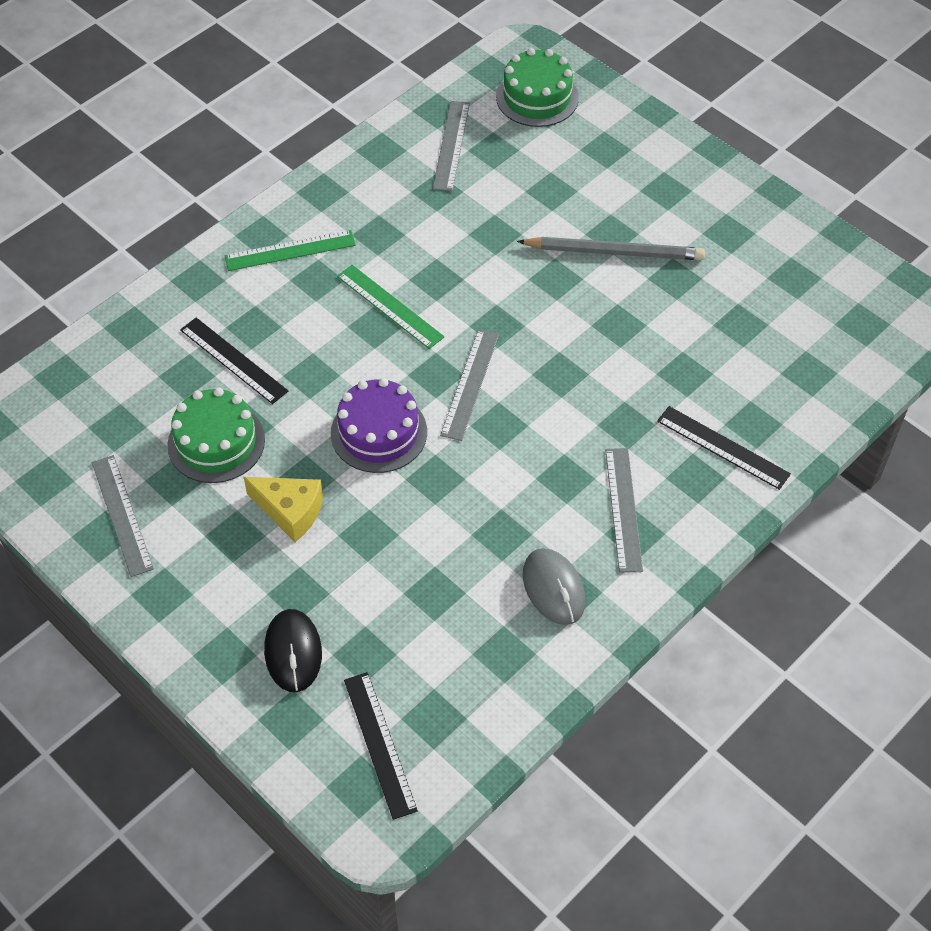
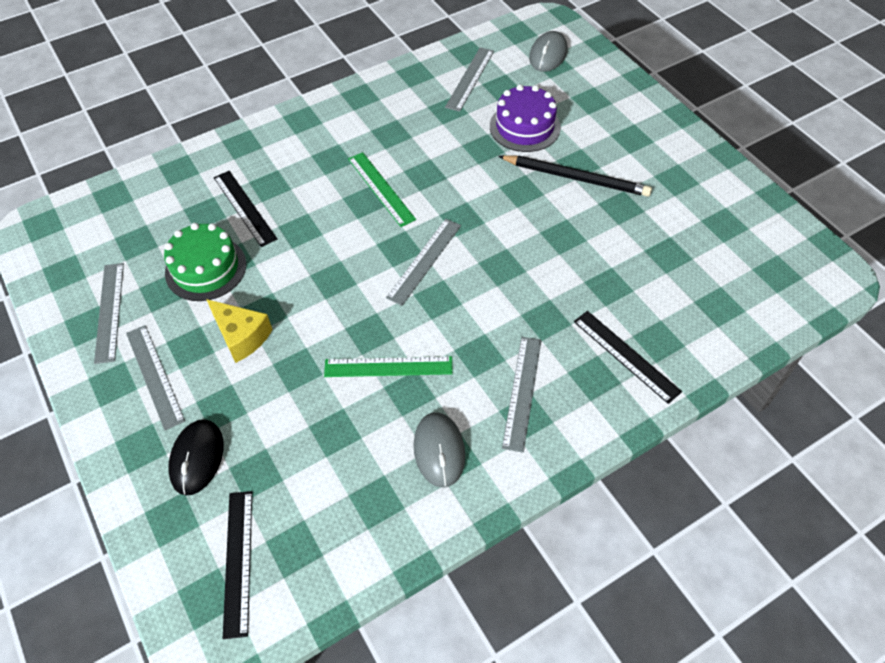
camera: 15 degrees right, 0 degrees up
(207, 576) = (154, 376): none -> grey ruler
(290, 251) = (319, 134): green ruler -> green ruler (388, 367)
(379, 432) = (337, 285): purple cake -> purple cake (525, 127)
(537, 97) = (548, 54): green cake -> grey mouse
(614, 252) = (576, 178): grey pencil -> black pencil

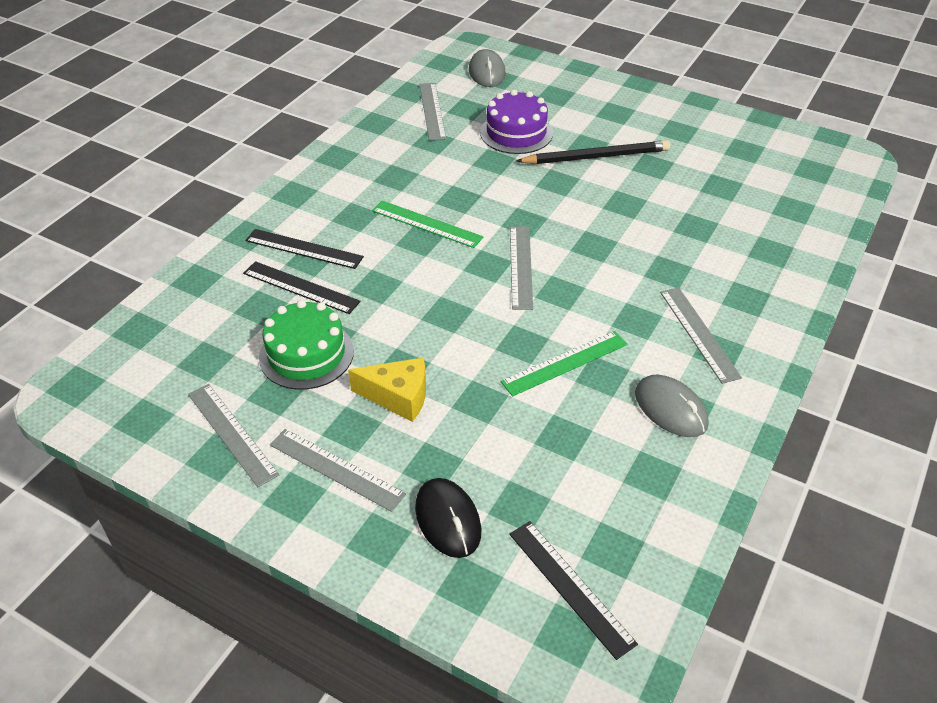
camera: 30 degrees left, 10 degrees down
(626, 355) = (756, 272): black ruler -> black ruler (304, 248)

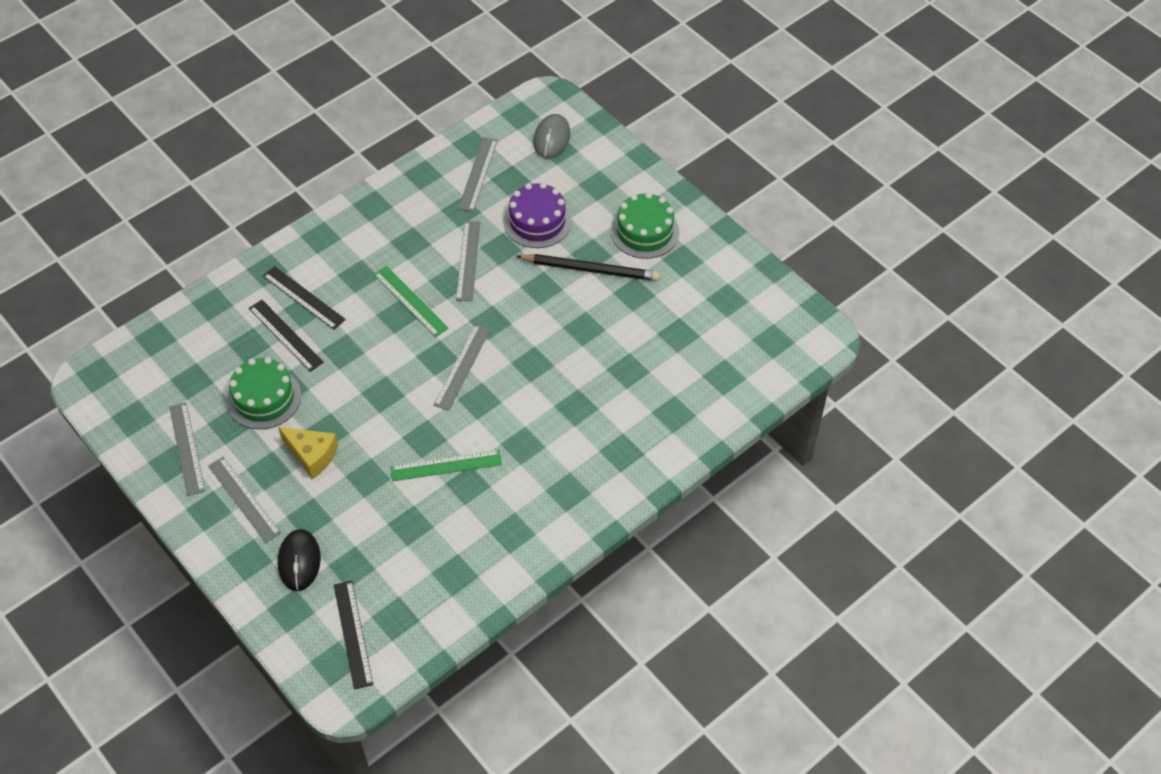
camera: 20 degrees right, 10 degrees up
(626, 118) = (645, 231): none -> green cake
(670, 409) = (499, 528): grey mouse -> none
(699, 333) = (563, 472): grey ruler -> grey ruler (468, 260)

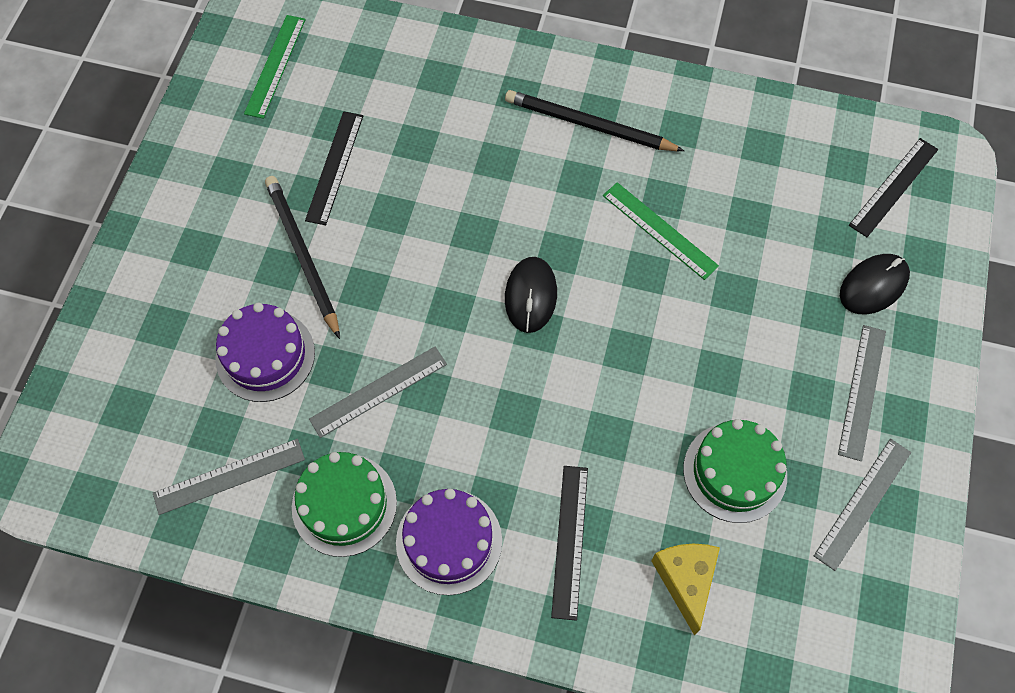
camera: 125 degrees left, 10 degrees up
(286, 335) = (637, 518): black ruler -> black ruler (334, 167)
(312, 455) = (757, 364): yellow cheese -> yellow cheese (685, 580)
(354, 246) = (449, 541): none -> purple cake
(410, 301) = (483, 413): green ruler -> green ruler (275, 66)
(462, 367) = (530, 296): grey ruler -> black mouse
(551, 138) = (110, 428): grey mouse -> none
(560, 478) = (589, 125): none -> black pencil
(645, 231) = (207, 235): green cake -> green cake (344, 504)

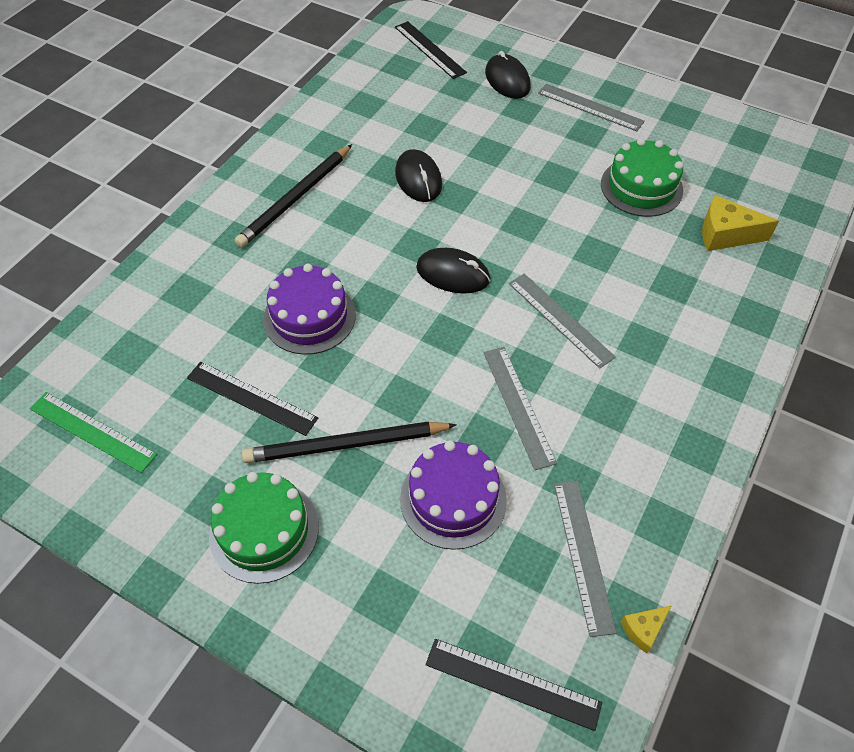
camera: 75 degrees left, 10 degrees down
(166, 538) = (643, 629): none -> yellow cheese
(344, 504) = (629, 455): green cake -> green cake (264, 530)
(449, 541) = (676, 379): purple cake -> purple cake (309, 317)
(569, 541) = (685, 297): black ruler -> black ruler (512, 684)
(659, 230) = (418, 179): green ruler -> black mouse
(863, 503) = (676, 129): grey ruler -> grey ruler (560, 319)

